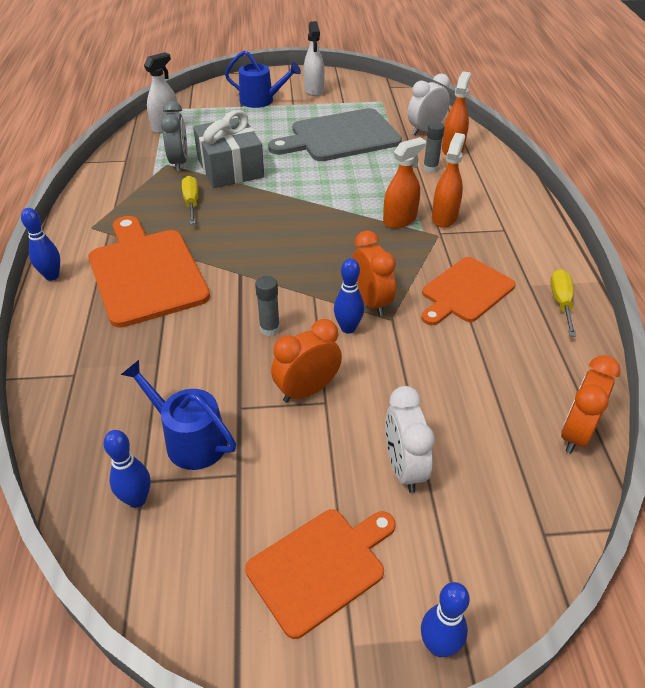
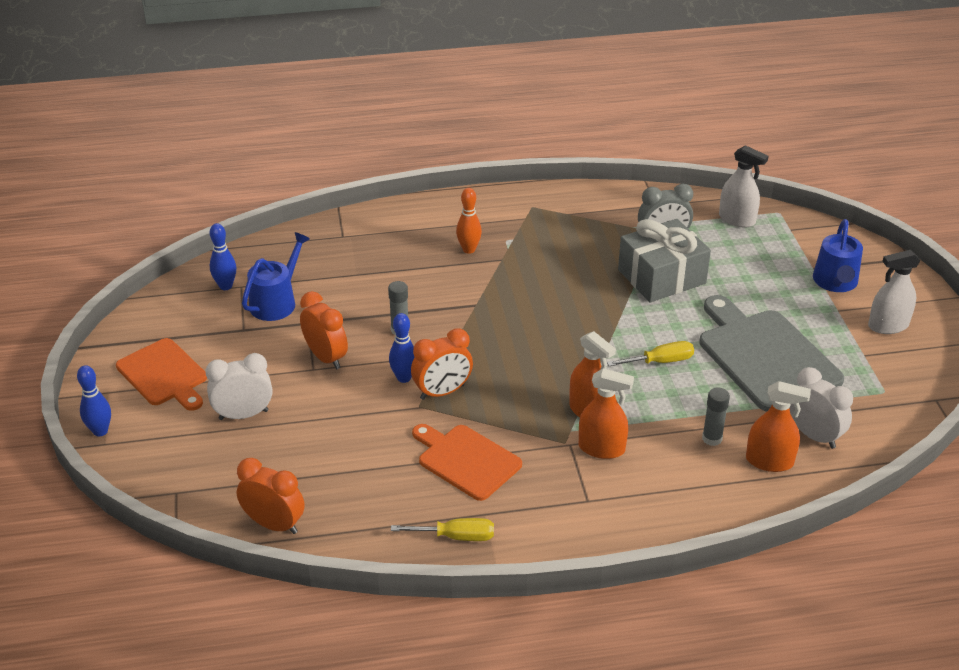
camera: 85 degrees right, 5 degrees down
(52, 276) = (458, 201): blue bowling pin -> none
(146, 273) = (469, 249): orange cutting board -> orange bowling pin
(191, 202) = (587, 259): yellow screwdriver -> yellow screwdriver (660, 361)

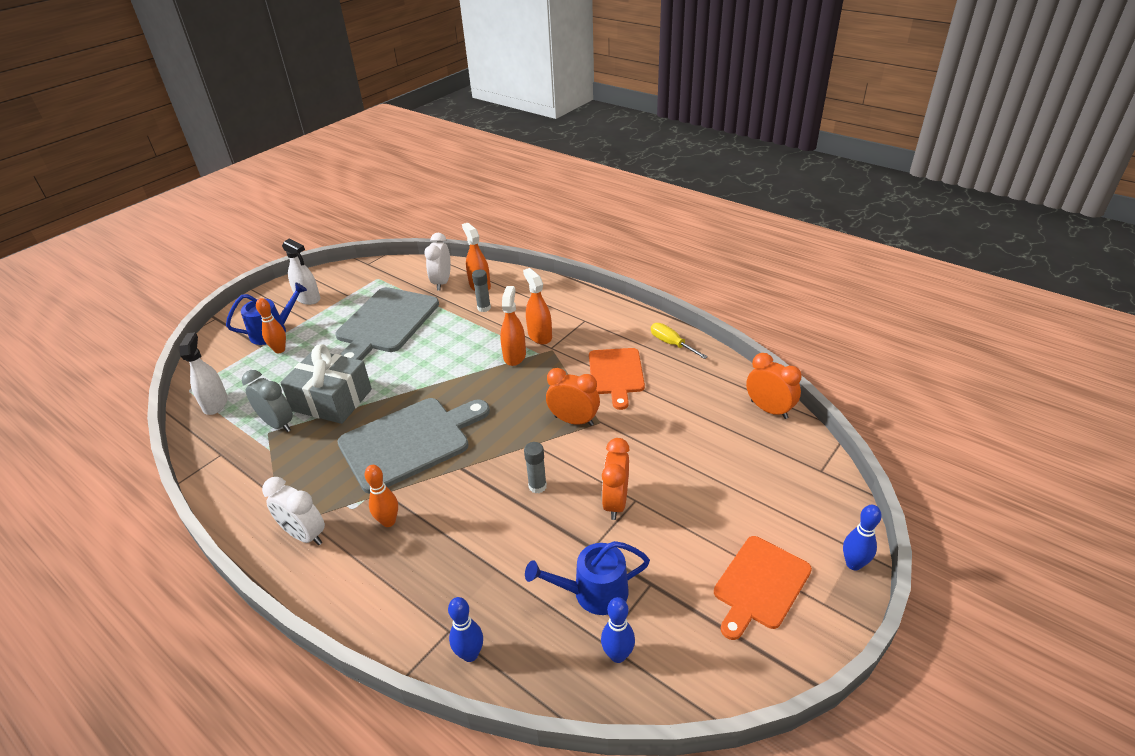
camera: 130 degrees left, 0 degrees up
(164, 375) = (760, 585): orange cutting board -> orange cutting board turned 150 degrees counterclockwise
(243, 415) = (723, 497): white clock -> white clock (305, 535)
(274, 524) = (769, 409): orange clock -> orange clock turned 150 degrees clockwise
(404, 378) = (583, 447): blue bowling pin -> blue bowling pin (470, 654)
(544, 293) = (409, 442): none -> grey cutting board
(660, 361) = (434, 354): yellow screwdriver -> none
(791, 276) = (279, 350): none -> orange bowling pin

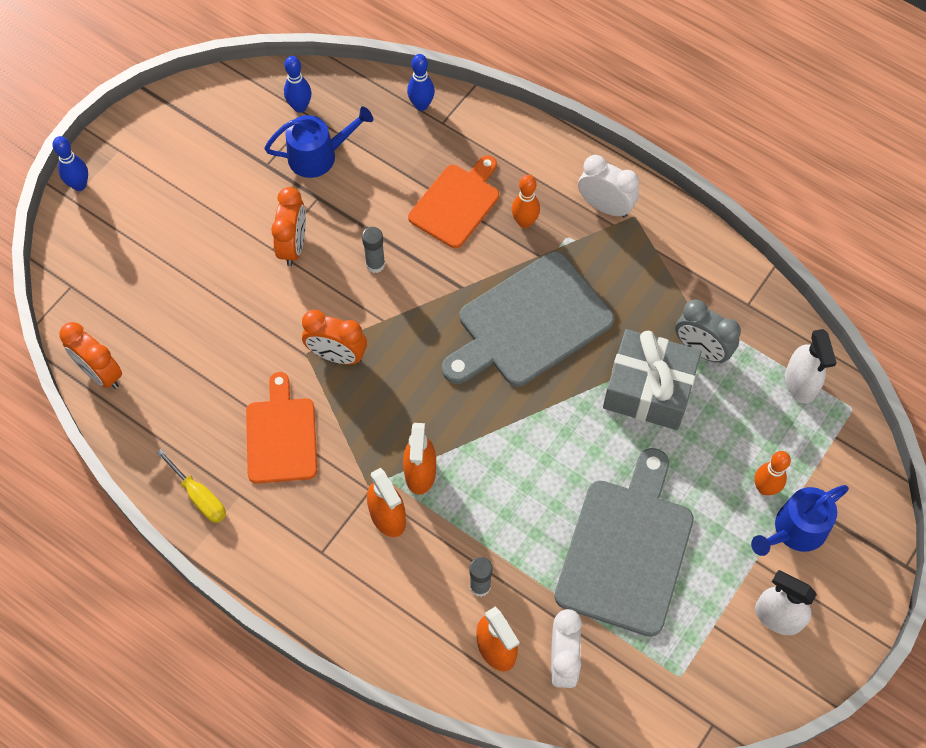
camera: 175 degrees right, 25 degrees up
(760, 585) = (169, 165): orange cutting board -> orange cutting board (456, 203)

